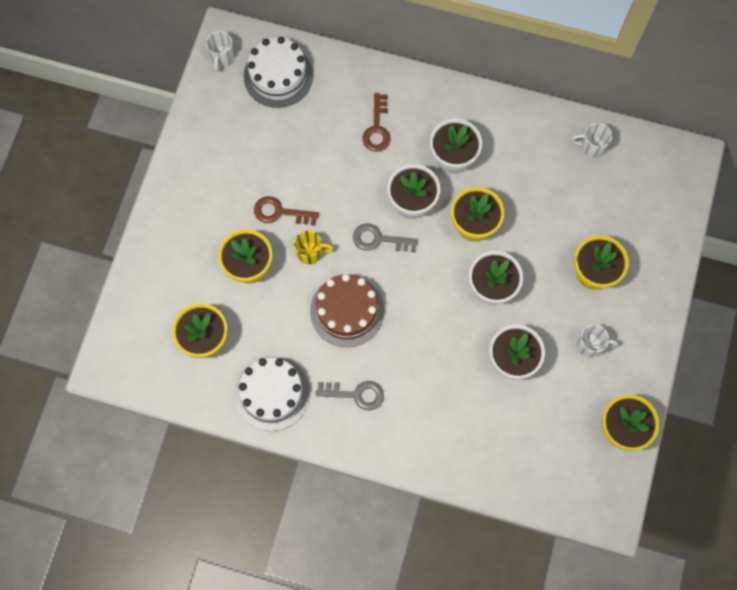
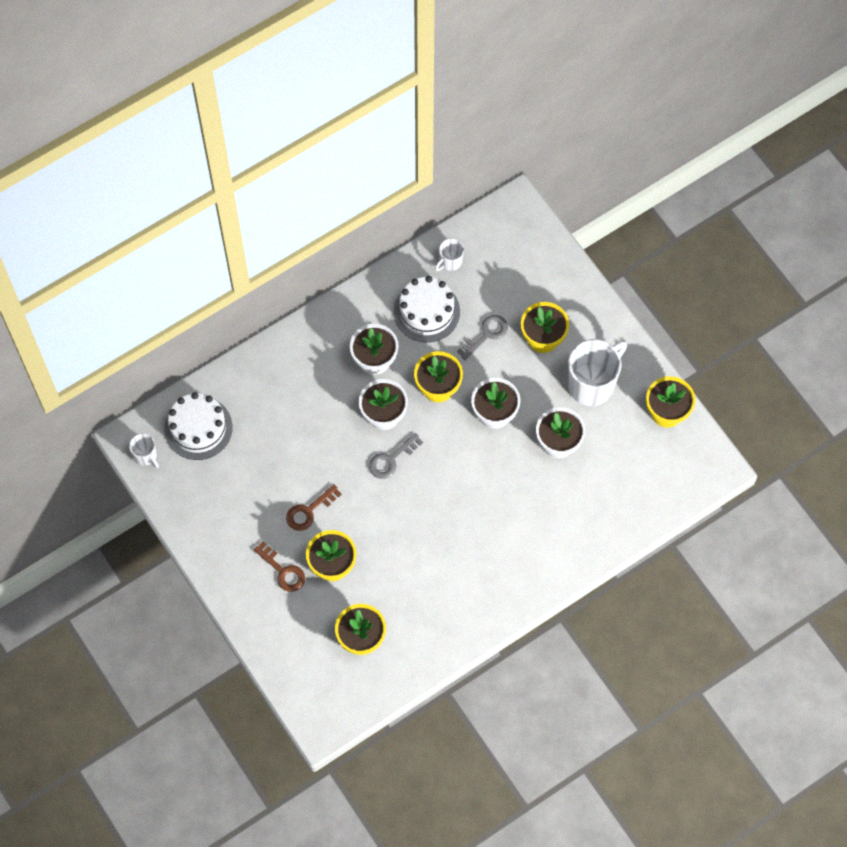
camera: 50 degrees left, 5 degrees down
(272, 393) = (442, 623): white cake -> white cake (426, 311)
(310, 253) = (359, 514): yellow mug -> none
(347, 311) = (426, 524): brown cake -> none
(356, 394) = (492, 566): grey key -> grey key (486, 334)
(377, 128) = (304, 393): brown key -> brown key (283, 571)
(590, 345) = (592, 384): white mug -> white mug, size x2.06

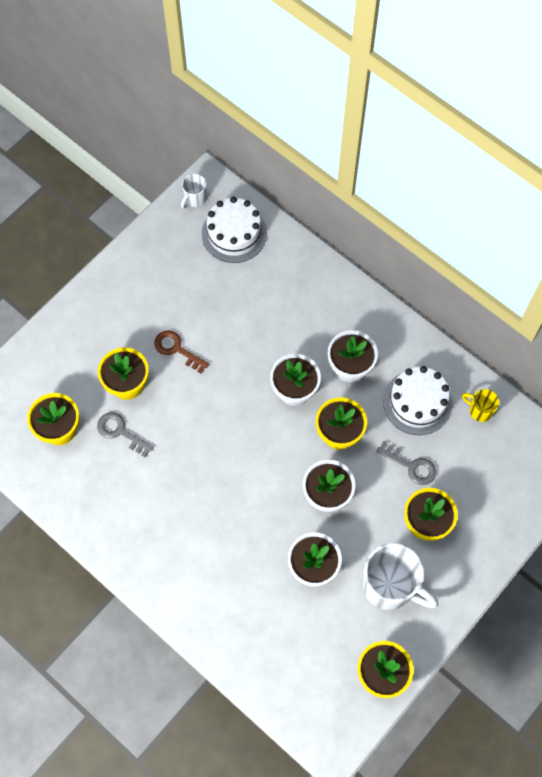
camera: 75 degrees right, 0 degrees up
(283, 571) = (111, 342): brown key -> none
(391, 459) = (249, 409): grey key -> grey key (120, 432)
(450, 262) = (480, 410): white mug -> yellow mug

